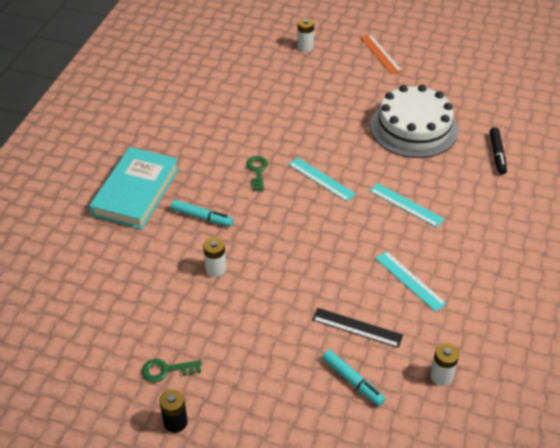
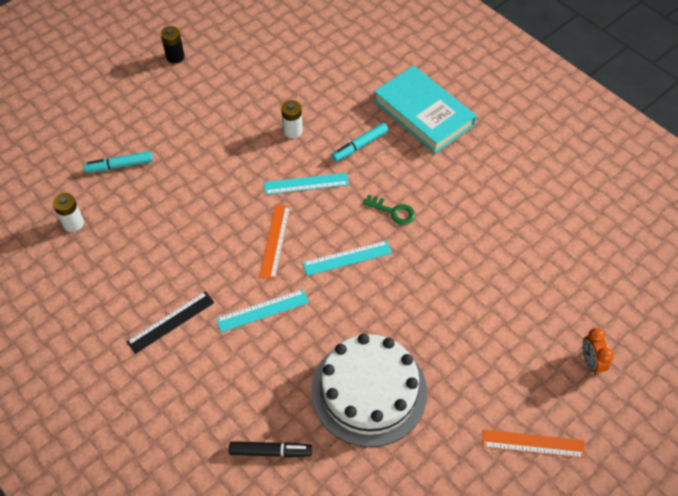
camera: 120 degrees right, 10 degrees up
(166, 370) = (220, 67): green key -> none
(305, 47) = (591, 362): white battery -> orange clock
(341, 226) = (275, 241): none -> orange ruler
(357, 327) = (161, 194): black ruler -> black ruler (171, 322)
(410, 280) = (175, 258): turquoise ruler -> turquoise ruler (306, 183)
(497, 154) = (270, 452): black marker -> black marker turned 150 degrees clockwise

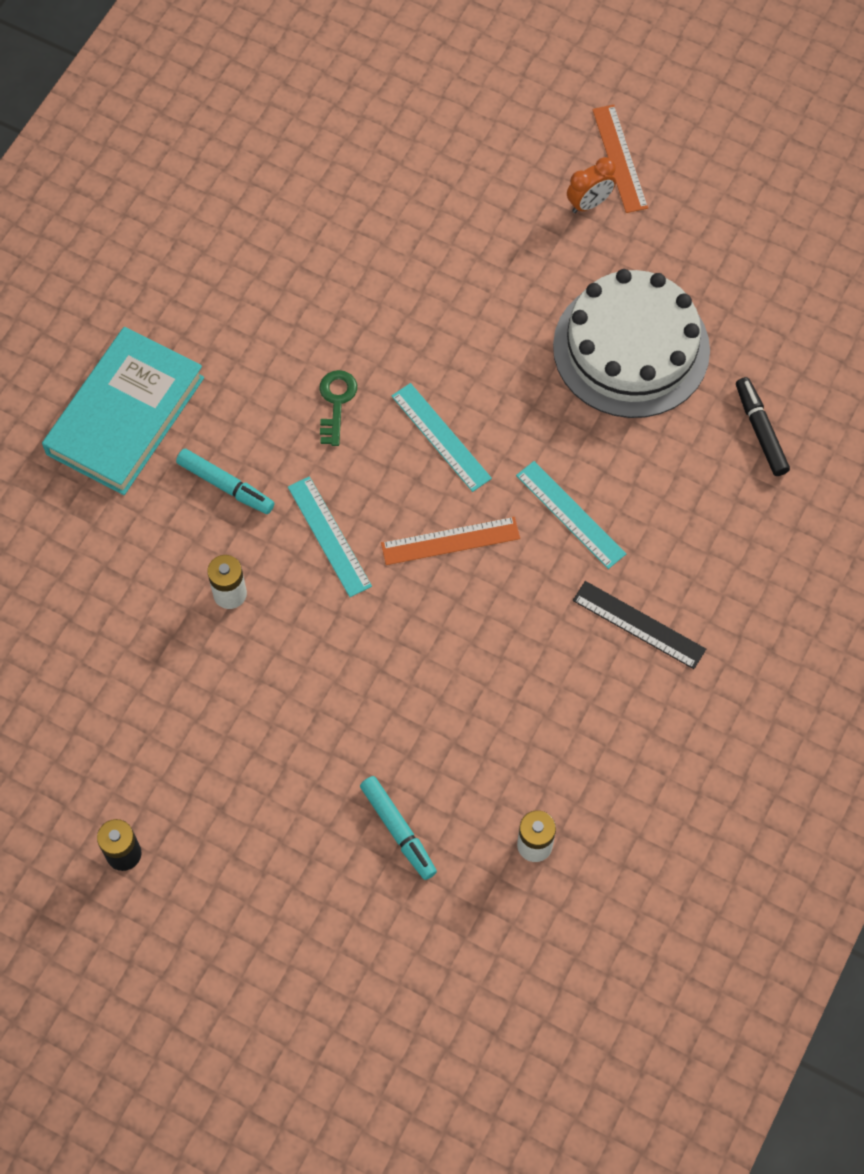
camera: 110 degrees left, 10 degrees up
(591, 362) = (483, 120): orange clock -> orange clock (589, 203)

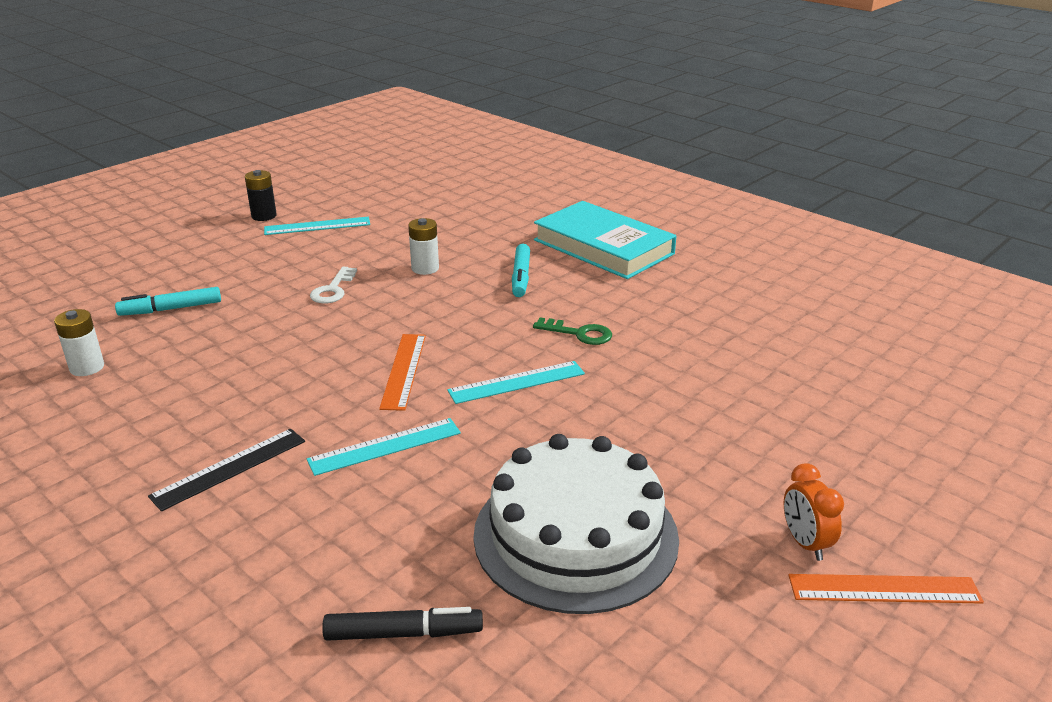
camera: 105 degrees right, 35 degrees down
(226, 486) = (521, 277): turquoise marker -> turquoise marker turned 45 degrees counterclockwise
(307, 674) = (333, 289): none -> white key
(329, 536) = (447, 313): turquoise ruler -> turquoise ruler (317, 226)

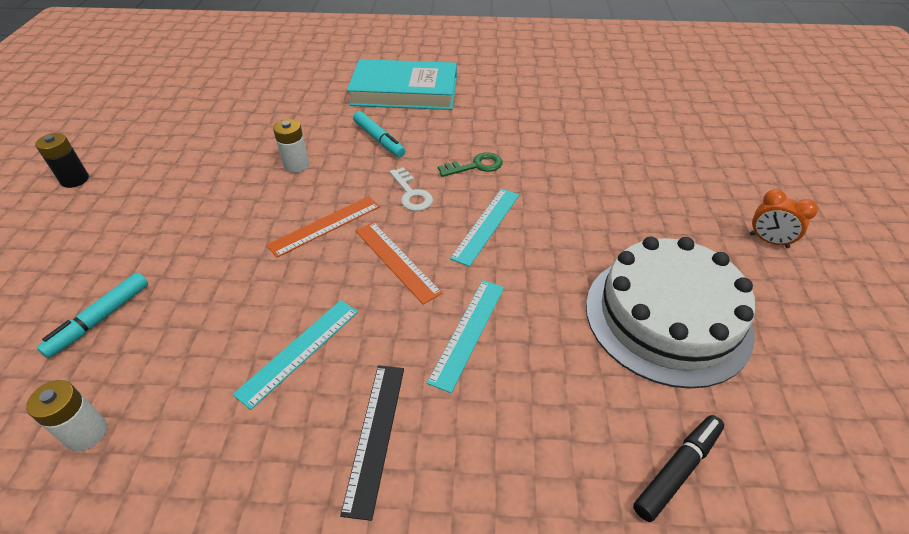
camera: 40 degrees left, 15 degrees up
(317, 226) = (145, 167): turquoise ruler -> turquoise ruler (299, 351)
(333, 289) = (242, 220): white key -> white key (411, 194)
(884, 589) = (829, 245): orange ruler -> orange ruler (325, 225)

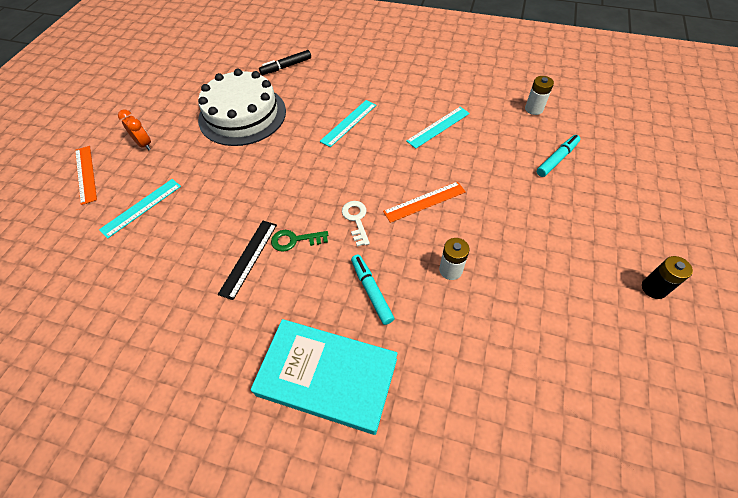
camera: 165 degrees left, 10 degrees up
(375, 436) = (403, 91): black ruler -> black ruler (248, 258)
(396, 261) = (378, 167): orange ruler -> orange ruler (86, 174)
(486, 225) = (311, 183): turquoise ruler -> turquoise ruler (141, 207)

